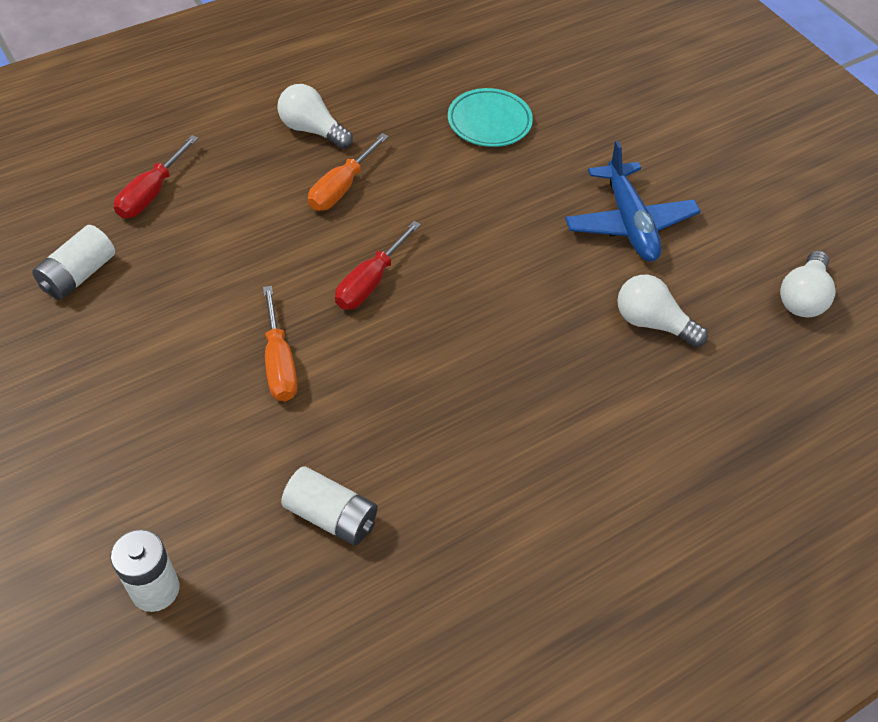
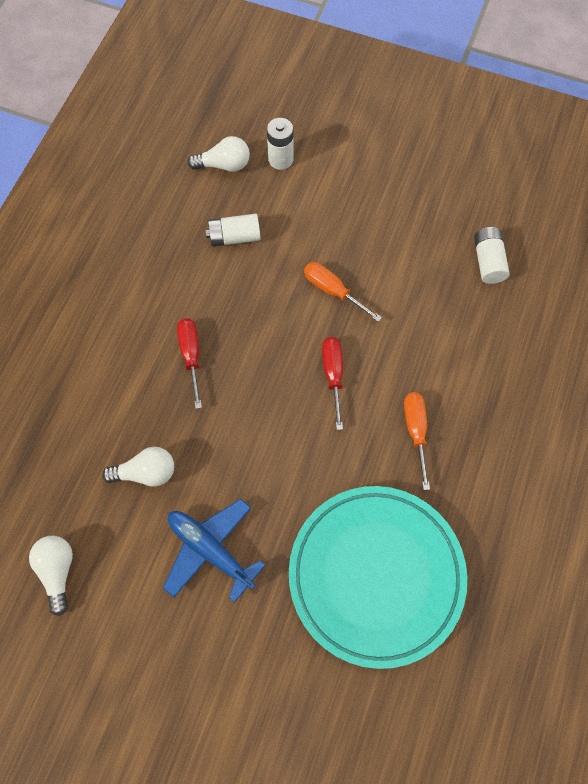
camera: 145 degrees right, 15 degrees up
(152, 193) = (517, 339): red screwdriver -> red screwdriver (191, 356)
(312, 130) = (482, 466): white light bulb -> white light bulb (224, 165)
(489, 122) = (376, 575): turquoise plate -> turquoise plate, size x2.25

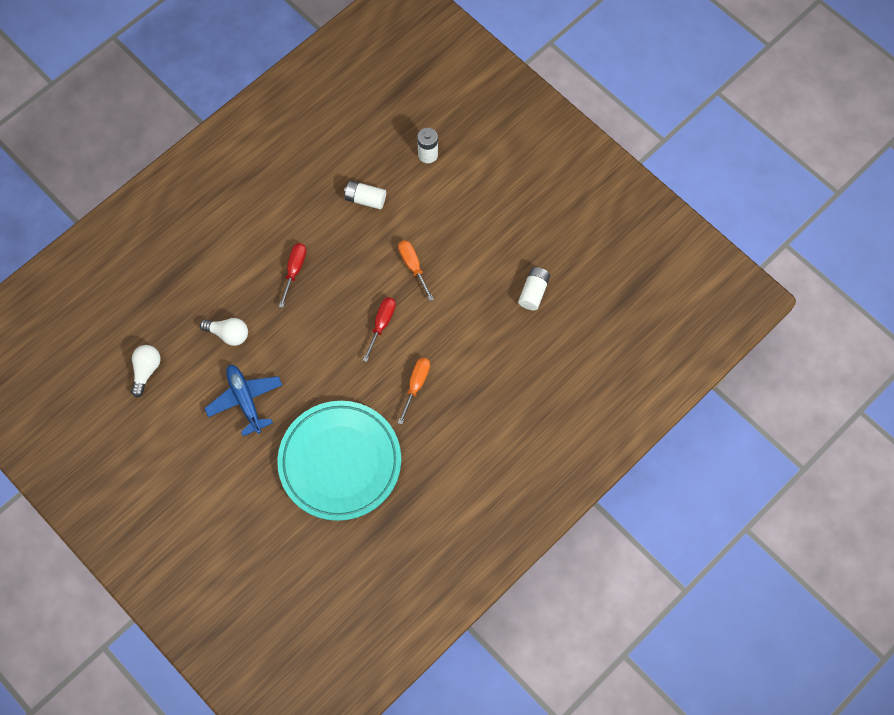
camera: 25 degrees right, 0 degrees up
(224, 165) = (385, 142): white light bulb -> none

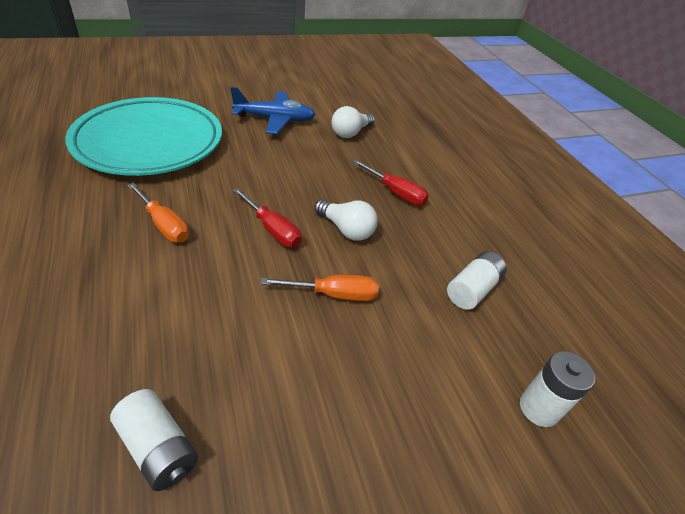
camera: 110 degrees right, 25 degrees down
(146, 370) = (349, 91): white light bulb -> white light bulb (346, 229)

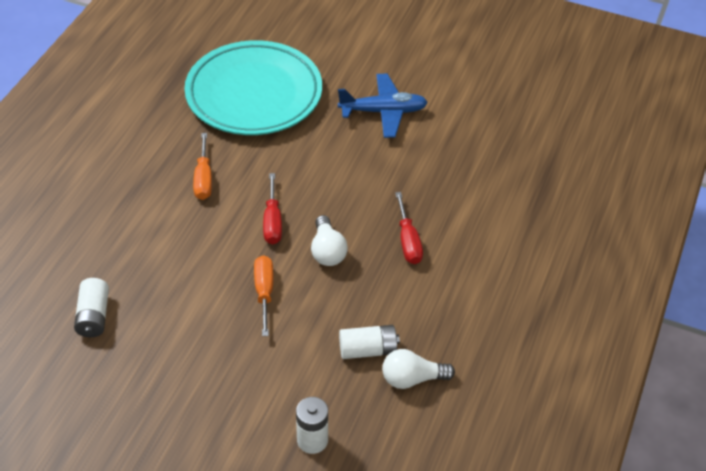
camera: 45 degrees right, 5 degrees up
(275, 119) = (383, 112): blue plane -> blue plane turned 45 degrees counterclockwise
(333, 294) = (264, 293): orange screwdriver -> orange screwdriver turned 135 degrees counterclockwise
(351, 133) = (441, 159): white light bulb -> white light bulb (412, 378)

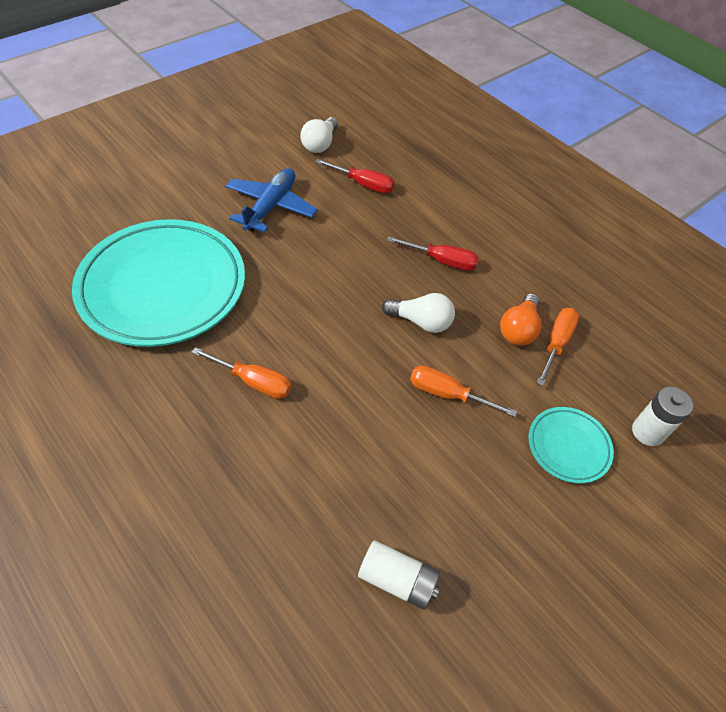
camera: 65 degrees left, 5 degrees up
(262, 386) = (568, 447): none -> turquoise plate
(272, 221) = (355, 347): red screwdriver -> red screwdriver (363, 184)
(366, 319) = (519, 329): none -> orange light bulb
(368, 350) = (556, 344): white battery -> orange screwdriver
(412, 378) = (601, 327): white light bulb -> white light bulb (320, 144)

